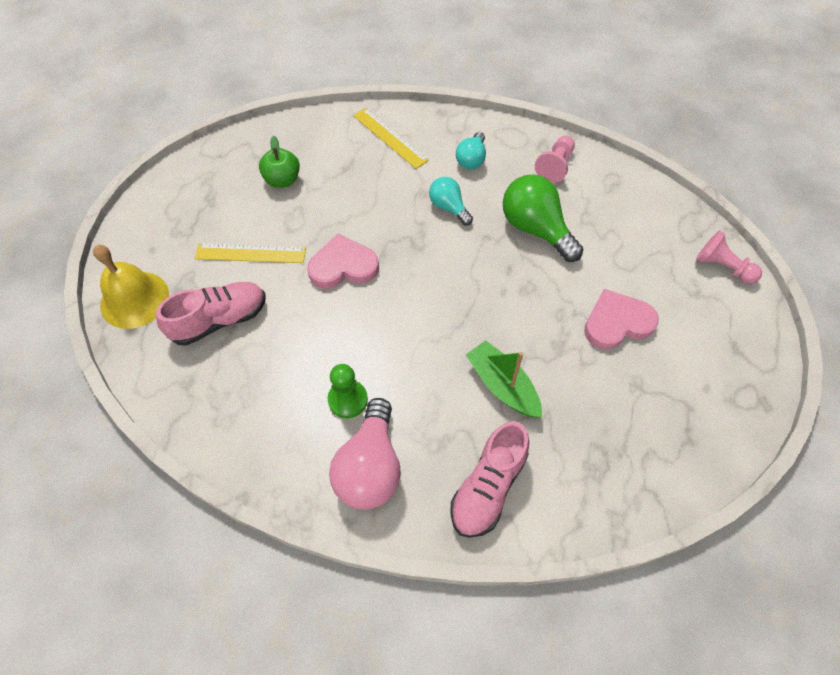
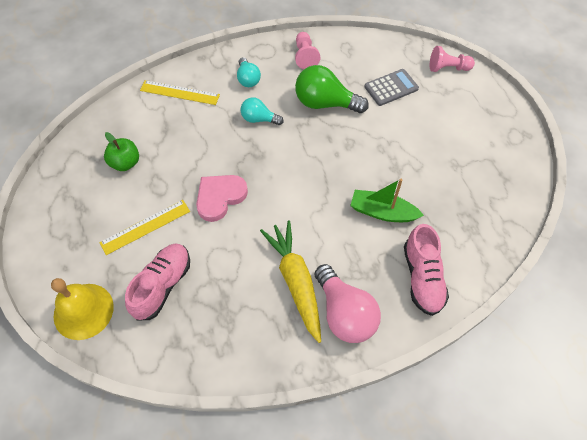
camera: 35 degrees left, 0 degrees up
(348, 399) = (296, 281): green pawn -> yellow carrot
(617, 323) = (417, 134): pink heart -> none
(629, 253) = (391, 88): none -> grey calculator

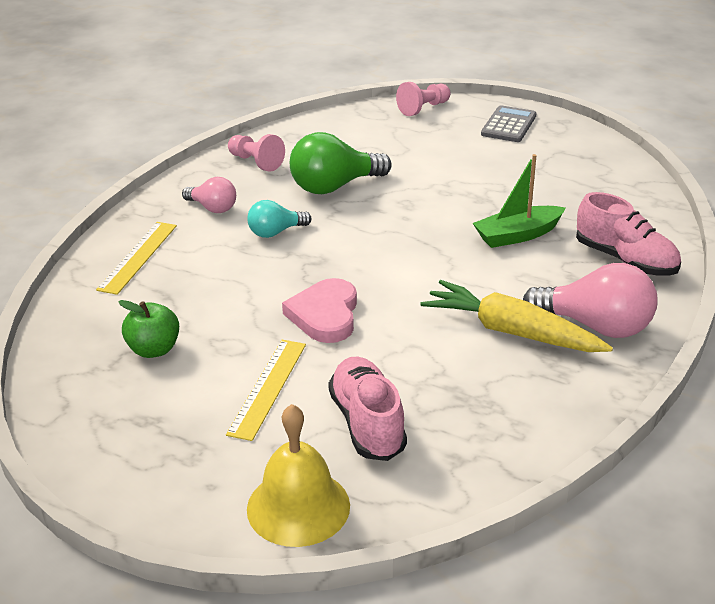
camera: 40 degrees left, 25 degrees down
(179, 92) = (138, 257): yellow ruler -> yellow ruler turned 45 degrees counterclockwise
(248, 79) = (212, 208): turquoise light bulb -> pink light bulb
(391, 88) = (388, 145): grey calculator -> grey calculator (509, 125)

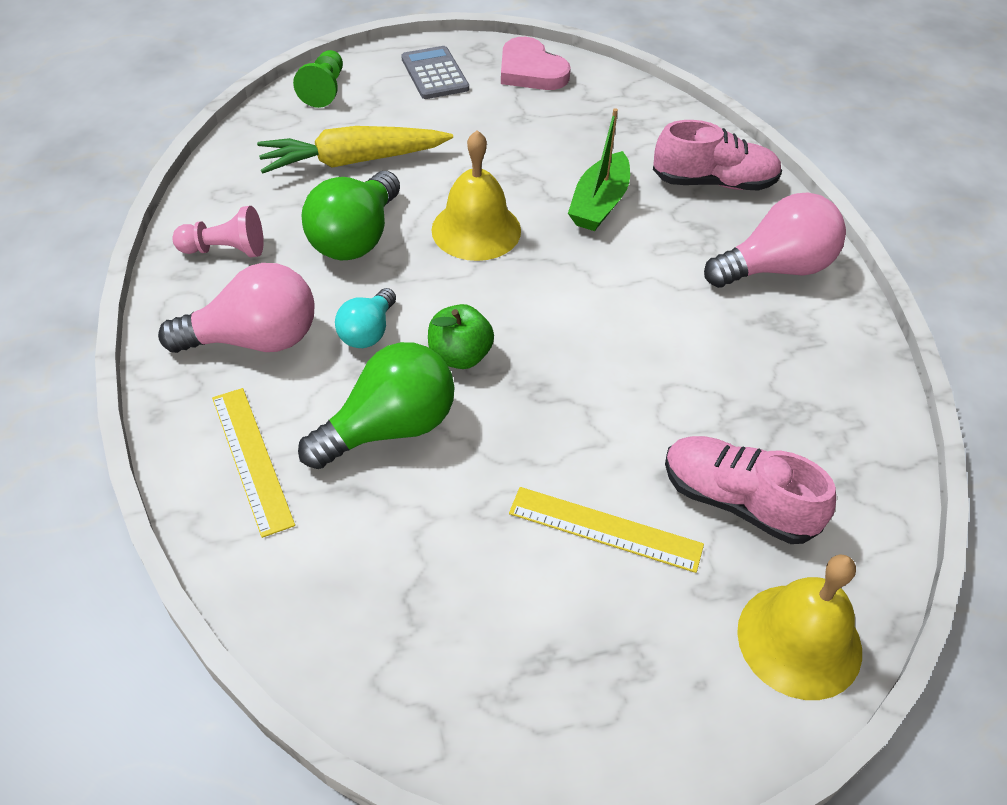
camera: 45 degrees left, 15 degrees up
(154, 349) = (433, 568): green apple -> green apple (460, 356)
(212, 208) = (254, 340): pink light bulb -> pink light bulb, size x1.73
(222, 280) = (389, 428): none -> green light bulb
(267, 388) = (605, 529): yellow ruler -> yellow ruler turned 45 degrees counterclockwise
(325, 315) = (547, 404): pink heart -> pink heart (531, 70)
(412, 213) = (476, 230): none -> yellow bell
(423, 108) = (324, 90): pink pawn -> green pawn
(511, 332) = (723, 317): yellow carrot -> yellow carrot (353, 161)

